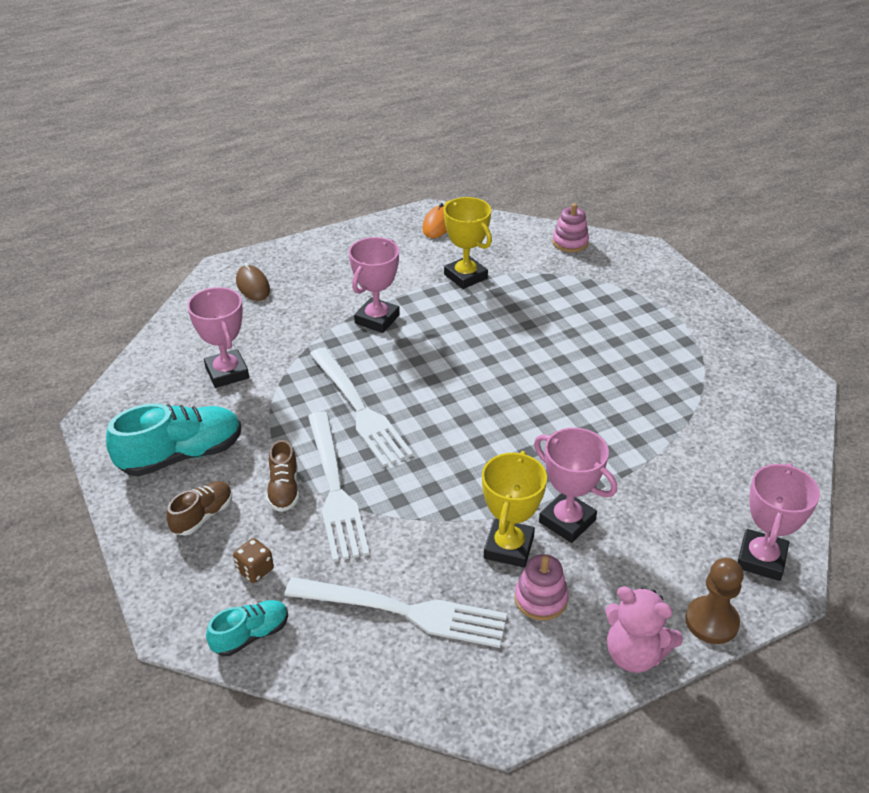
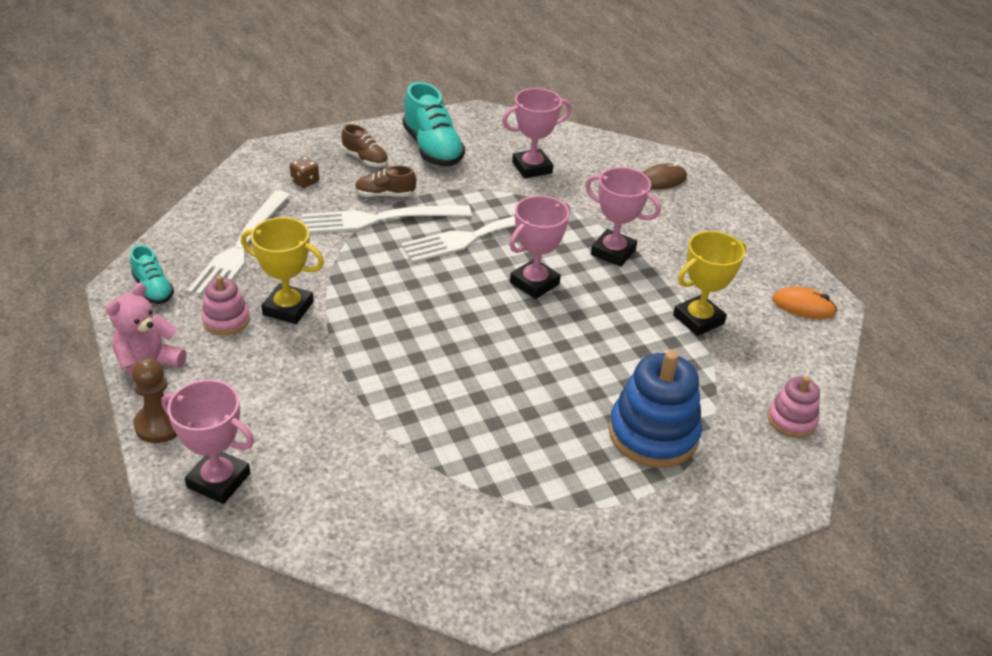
camera: 90 degrees right, 0 degrees up
(251, 635) = (246, 180): turquoise shoe -> turquoise shoe (153, 289)
(567, 521) = (308, 348): pink trophy -> pink trophy (534, 283)
(607, 305) = (653, 434): none -> blue stacking toy

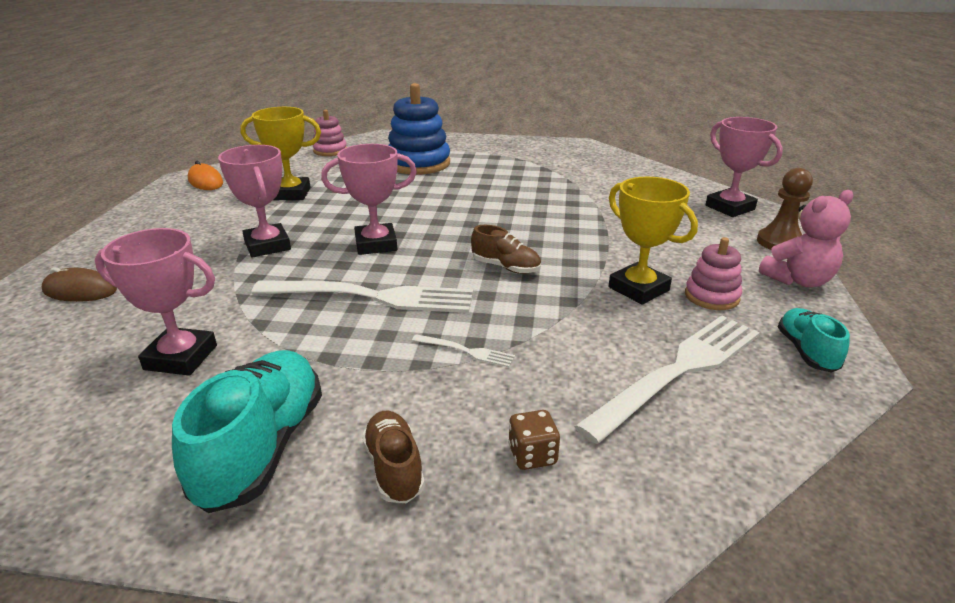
camera: 145 degrees left, 10 degrees down
(379, 219) = (466, 351): white fork -> white fork, size x0.42
(385, 195) = (426, 385): brown shoe -> brown shoe (506, 267)

